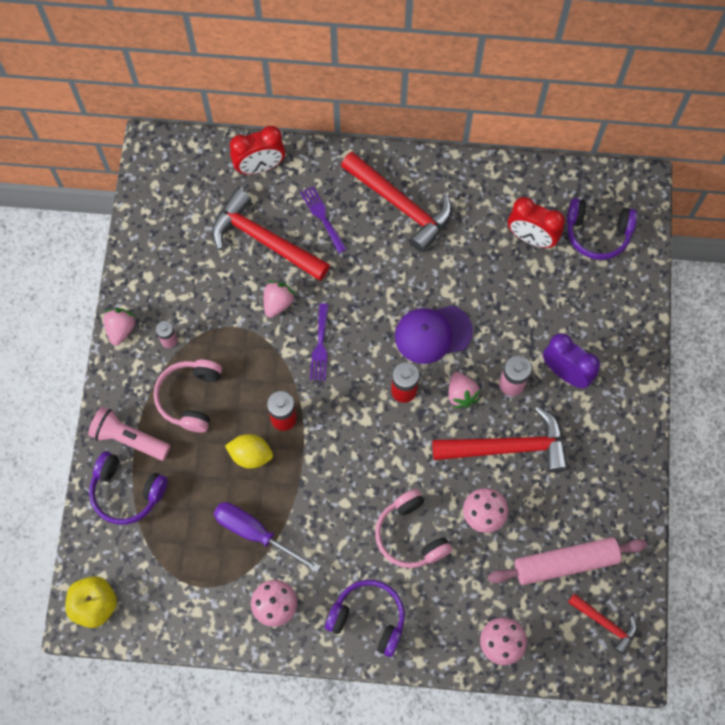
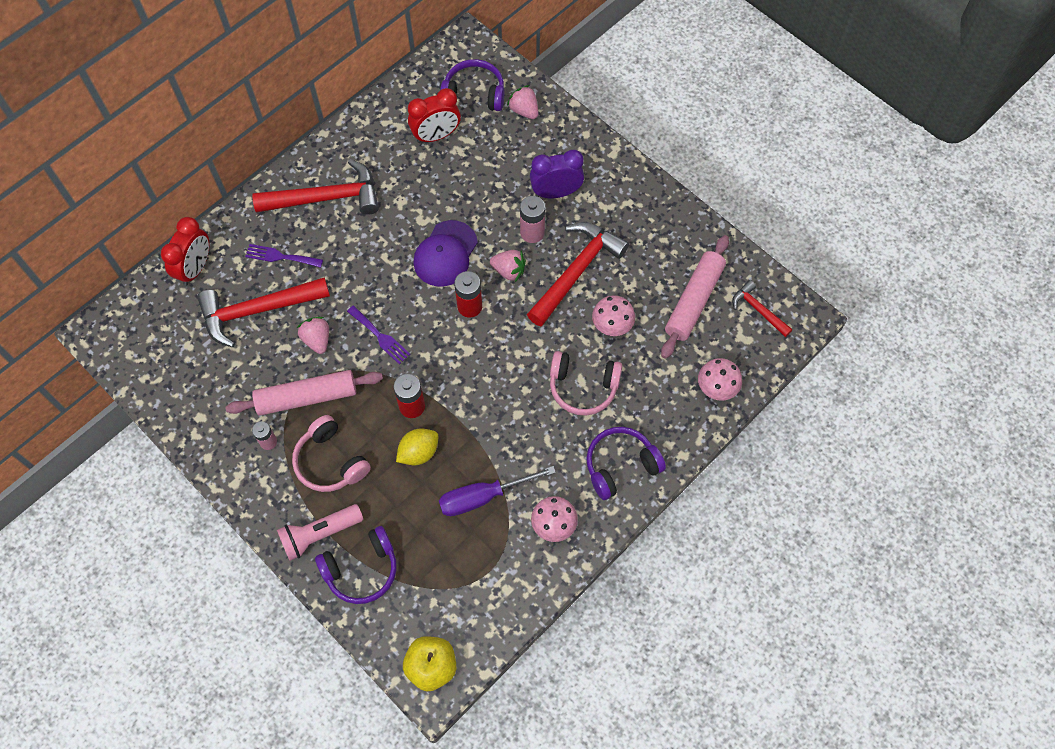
camera: 50 degrees left, 5 degrees down
(121, 329) = (223, 471): pink strawberry -> pink strawberry (524, 110)
(226, 336) = (307, 397): none -> pink rolling pin
(597, 233) = (474, 94): purple headphones -> purple headphones turned 135 degrees counterclockwise
(605, 623) = (758, 310): red hammer -> red hammer turned 120 degrees counterclockwise

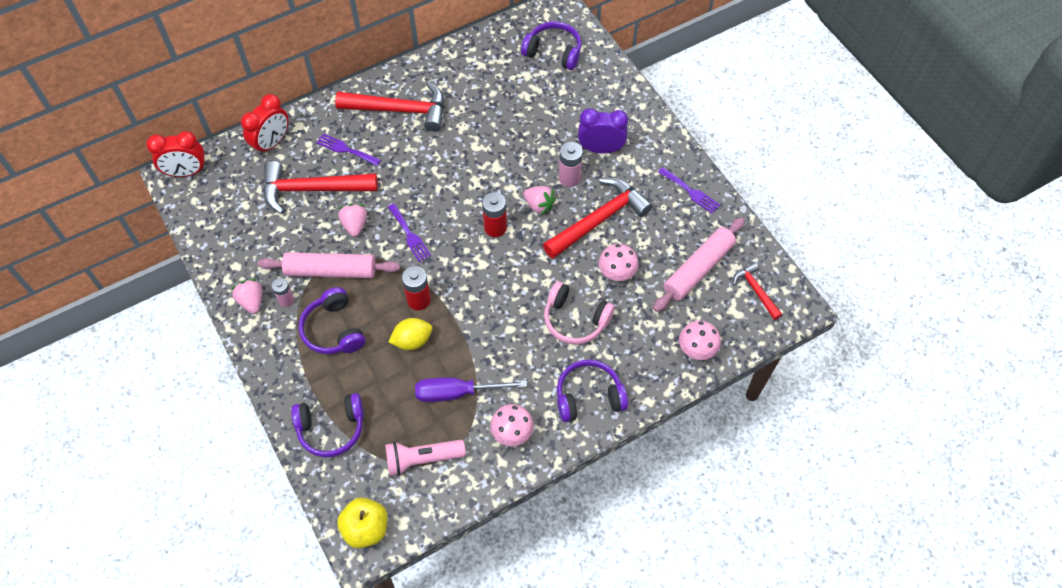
camera: 15 degrees right, 5 degrees down
(319, 534) = (304, 389): pink flashlight -> pink flashlight (422, 459)
(330, 462) = (333, 330): pink headphones -> purple headphones
(436, 135) = (510, 79): red clock -> red clock (186, 172)
(445, 254) = (487, 179): purple cap -> none
(524, 110) = (593, 75): pink strawberry -> pink strawberry (251, 301)
(663, 218) = (690, 192): none -> purple fork

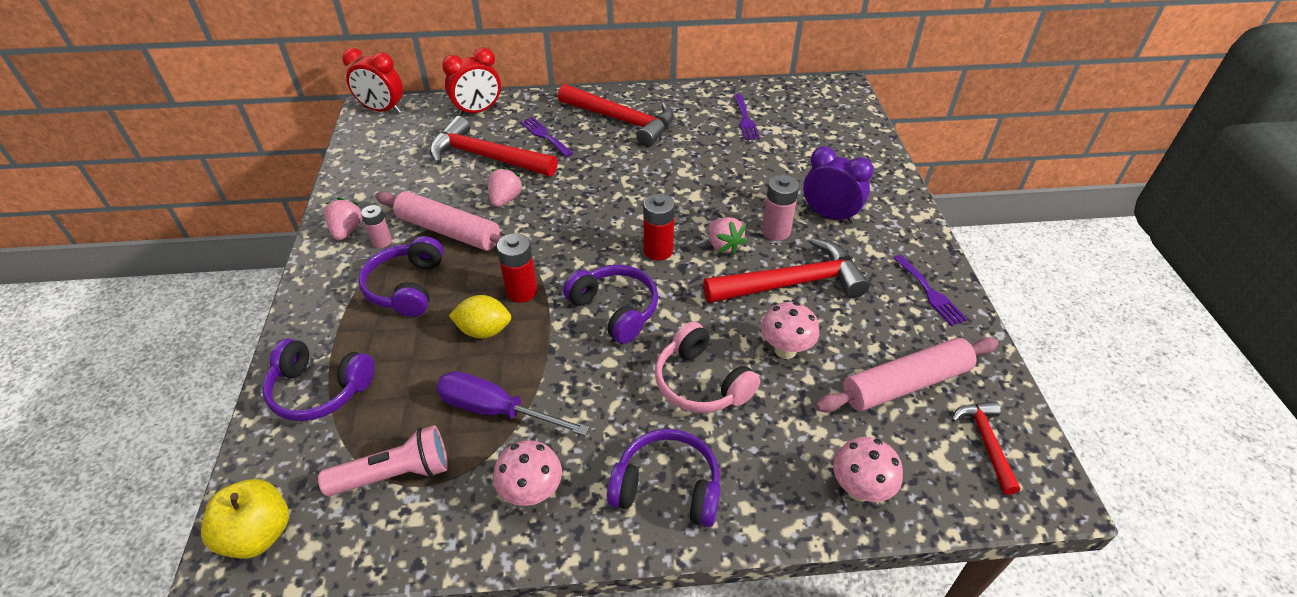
camera: 25 degrees right, 15 degrees down
(409, 235) = (556, 226): purple fork -> purple fork (745, 119)
(422, 459) = (395, 474): pink flashlight -> pink flashlight turned 150 degrees clockwise
(554, 52) = (818, 119): purple headphones -> purple headphones (615, 309)

